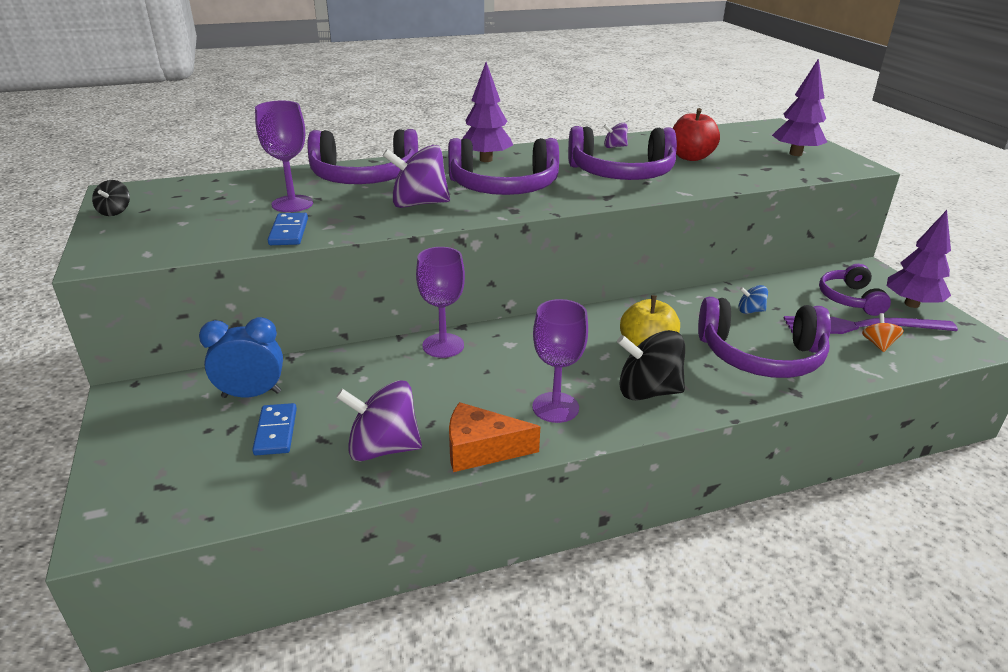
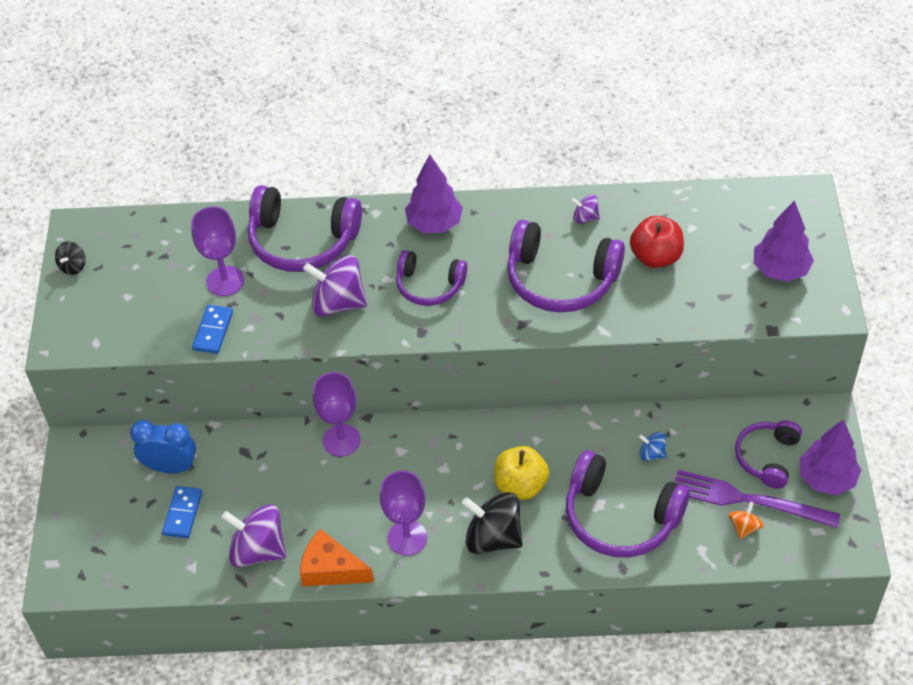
camera: 20 degrees right, 20 degrees up
(503, 187) = (429, 285): purple headphones -> purple headphones, size x0.61

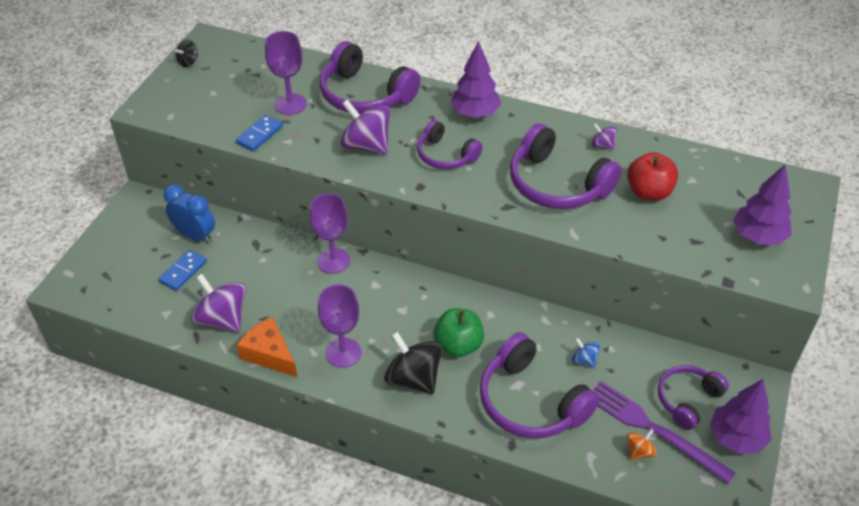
camera: 20 degrees right, 5 degrees down
(520, 485) = (458, 345): yellow apple -> green apple

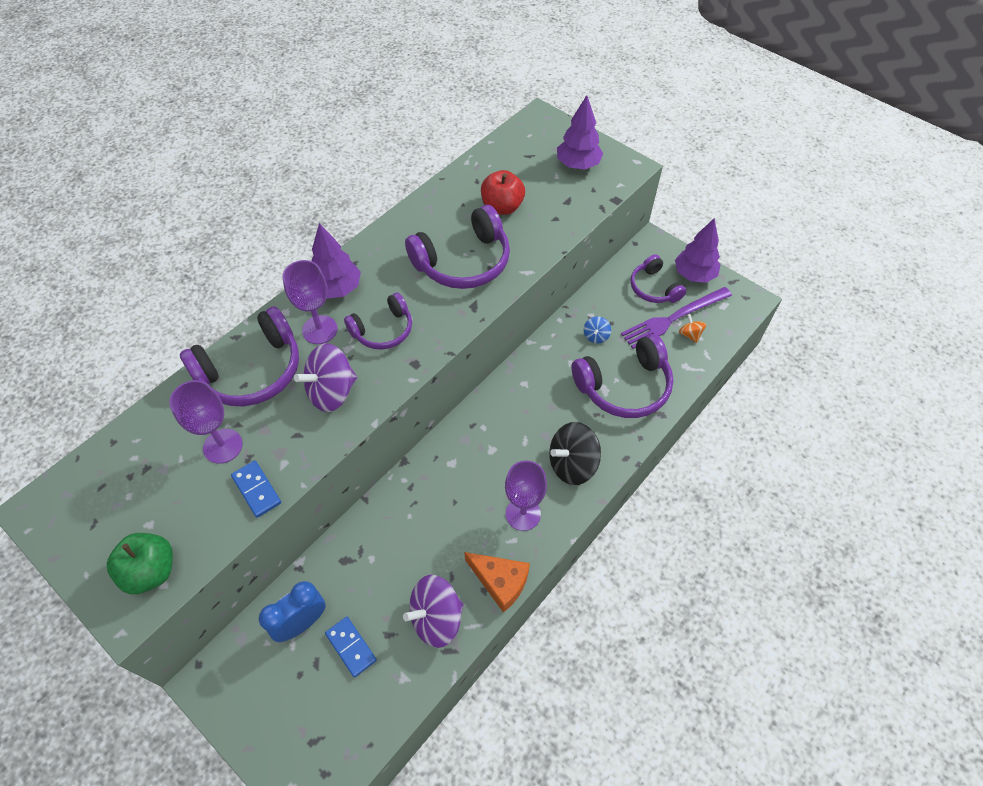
camera: 70 degrees left, 10 degrees up
(188, 62) = (67, 541): black spinning top -> none
(269, 354) = (500, 582): orange cheese -> orange cheese turned 120 degrees counterclockwise
(333, 261) = (405, 491): purple goblet -> purple goblet (319, 330)
(458, 345) = (549, 418): green apple -> green apple (151, 571)
(584, 360) = (596, 336): blue spinning top -> blue spinning top turned 45 degrees counterclockwise
(602, 145) = (431, 215): purple spinning top -> none

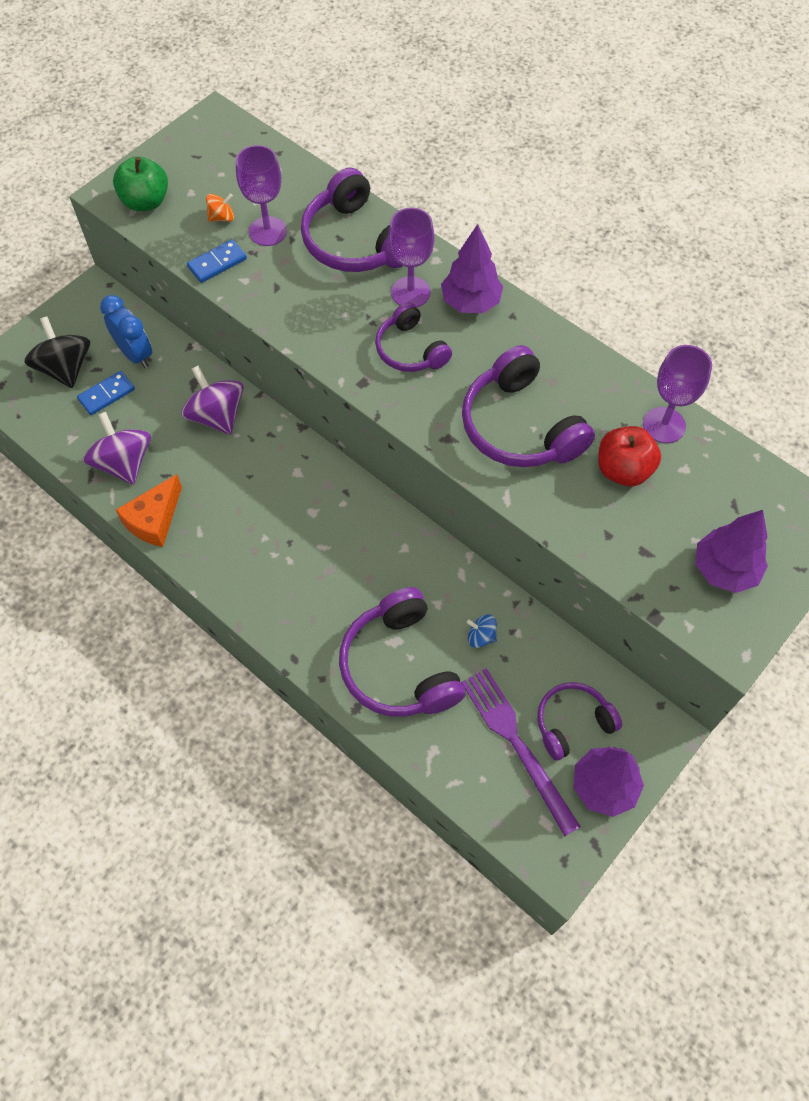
camera: 90 degrees right, 5 degrees up
(332, 392) = (327, 310): purple spinning top -> purple spinning top (217, 415)
(523, 514) = (229, 543): purple goblet -> purple goblet (664, 425)
(572, 464) = (288, 597): black spinning top -> black spinning top (65, 368)
(690, 334) = (488, 764): orange spinning top -> orange spinning top (222, 217)

